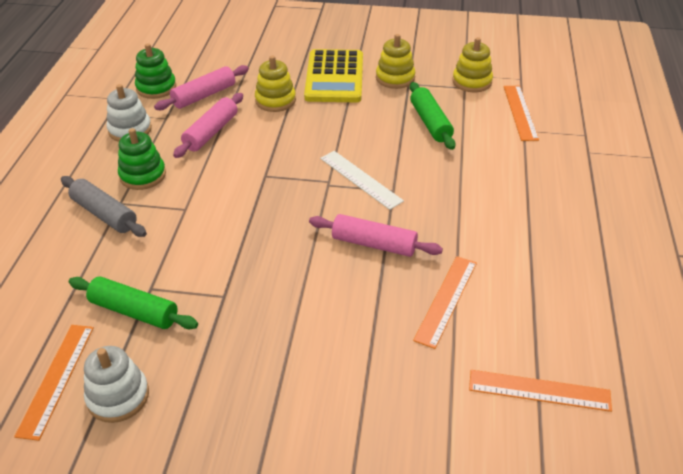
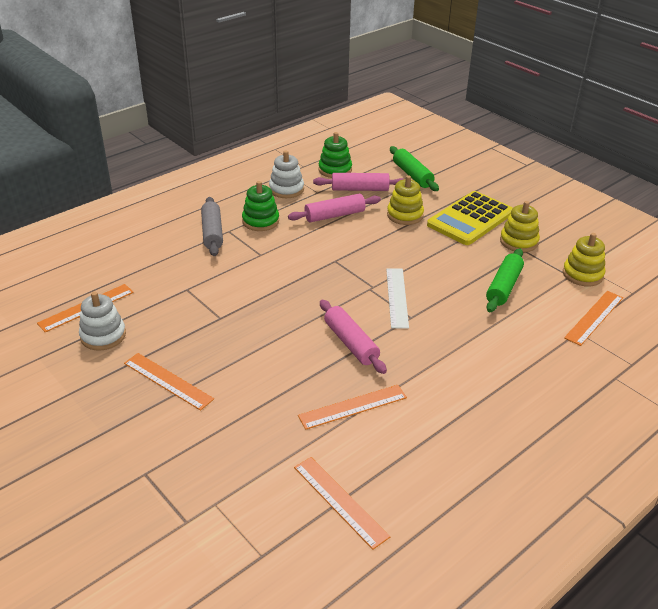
camera: 40 degrees right, 5 degrees down
(134, 311) = (163, 296): green rolling pin -> green rolling pin (412, 175)
(252, 394) = (168, 381): none -> orange ruler

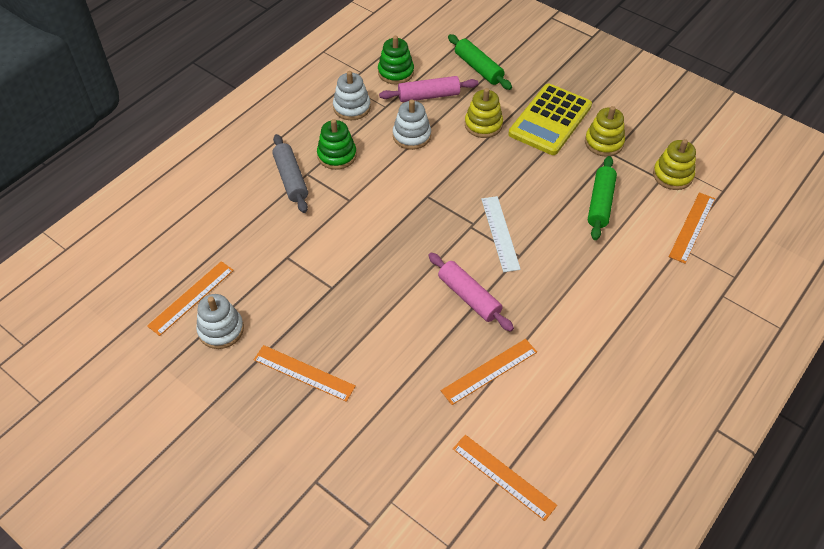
camera: 10 degrees left, 15 degrees up
(334, 215) = (411, 136): pink rolling pin -> white stacking toy

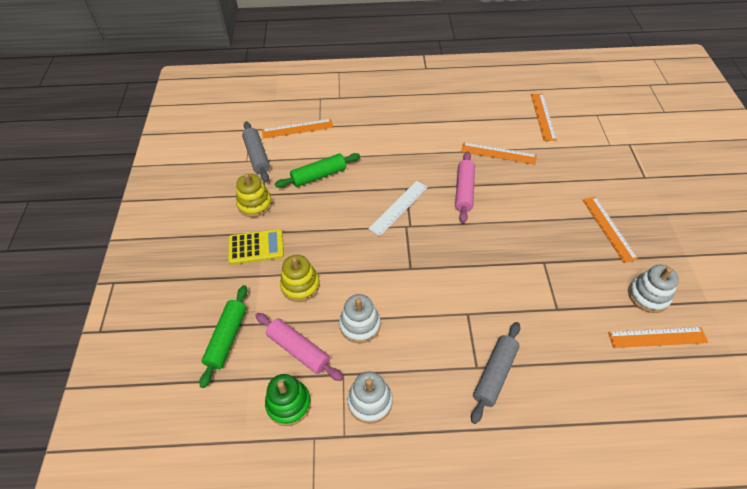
camera: 130 degrees left, 0 degrees up
(337, 155) = (435, 362): green stacking toy -> none
(550, 120) = (256, 247): yellow calculator -> yellow calculator, size x0.66
(672, 175) = (257, 156): yellow stacking toy -> grey rolling pin

